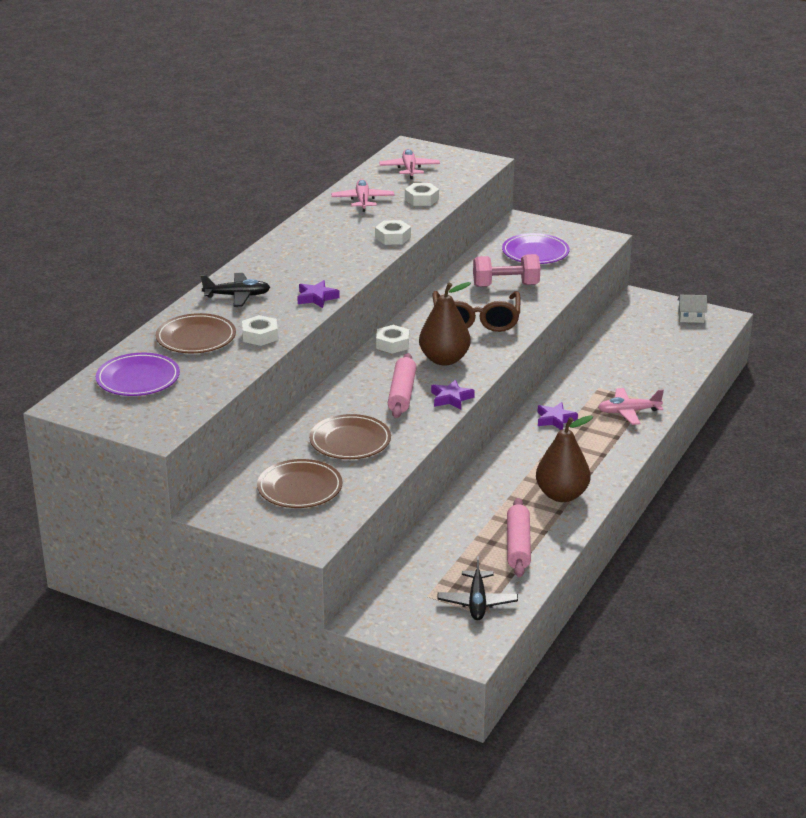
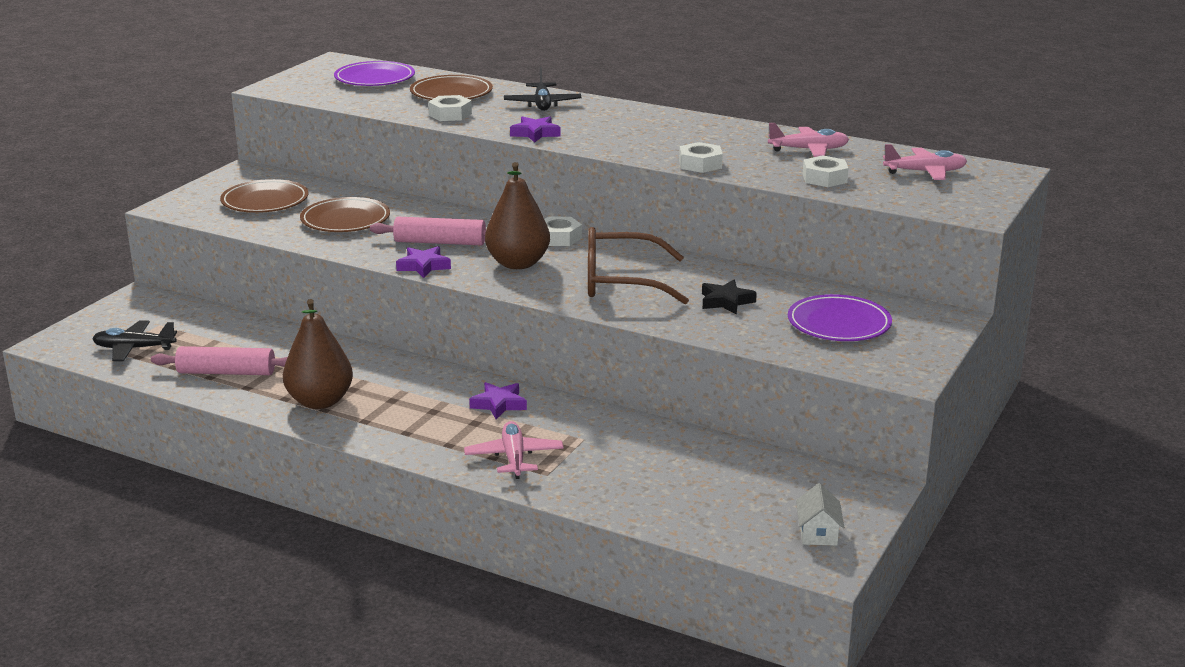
camera: 90 degrees right, 5 degrees down
(505, 285) = (726, 301): pink dumbbell -> black star

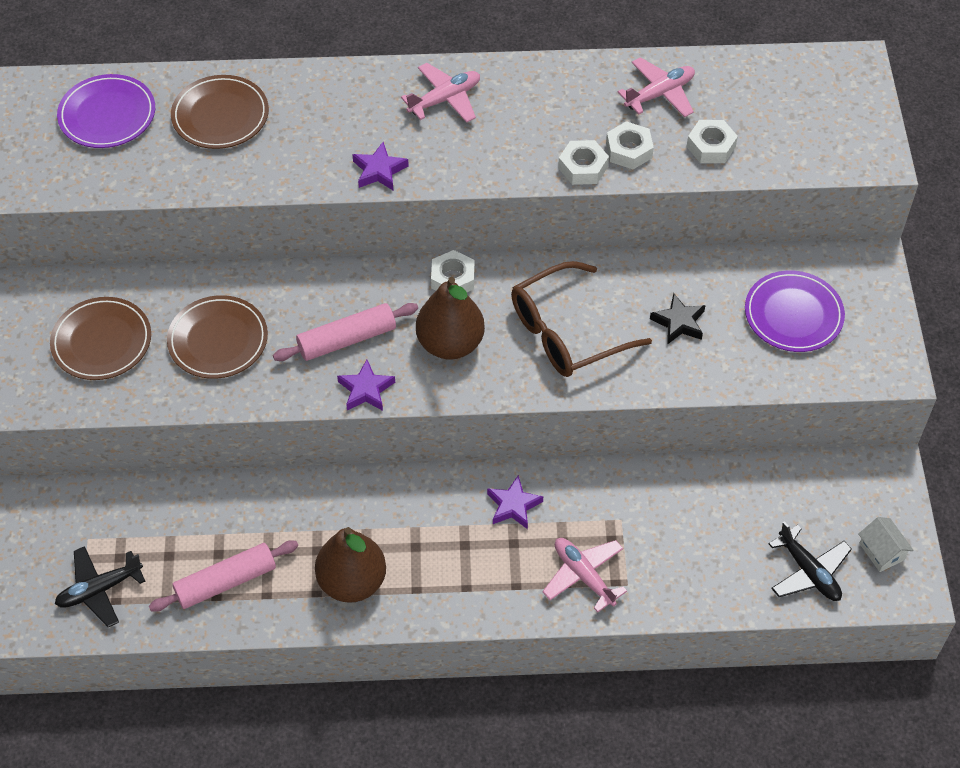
camera: 30 degrees left, 30 degrees up
(450, 114) = (259, 165): white nut -> white nut (629, 150)
(542, 104) = (336, 102): black plane -> black plane (808, 571)
(925, 172) = (788, 95): pink plane -> pink plane (445, 99)

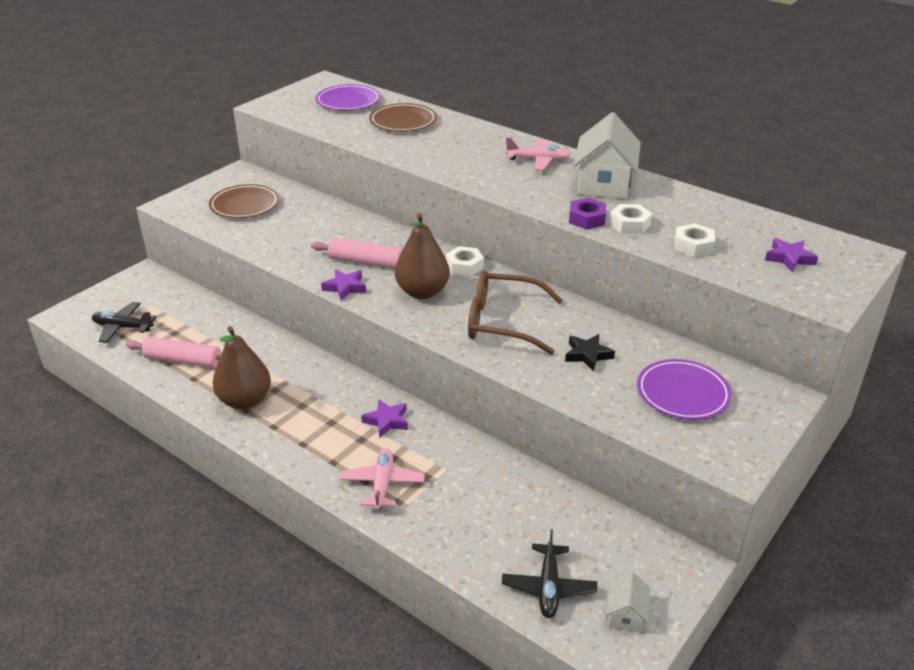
camera: 40 degrees right, 20 degrees down
(218, 340) = (299, 230): brown plate -> none
(379, 171) = (457, 171): purple star -> purple star (789, 258)
(546, 98) = (604, 183): none -> white house
(583, 167) = (587, 219): white nut -> purple nut
(659, 94) = (686, 210): pink plane -> none

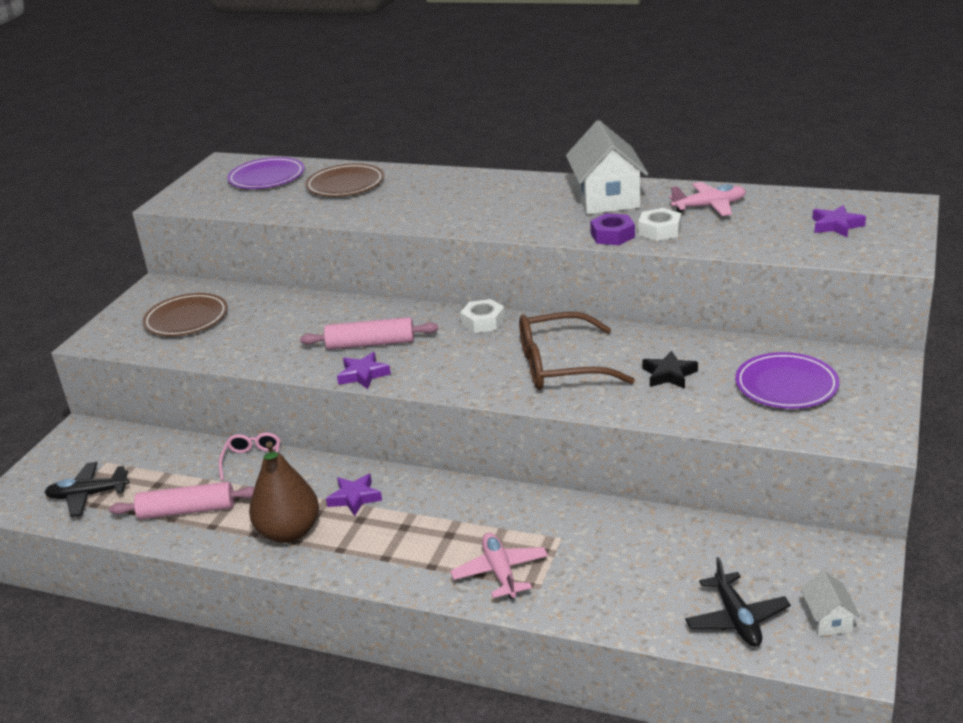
camera: 15 degrees left, 5 degrees down
(252, 333) = (253, 460): none -> pink glasses
(386, 421) = (466, 508): purple star -> purple star (354, 498)
(422, 292) = (454, 358): brown pear -> none
(538, 161) = (522, 192): pink plane -> pink plane (709, 206)
(693, 246) = (737, 235): white nut -> none

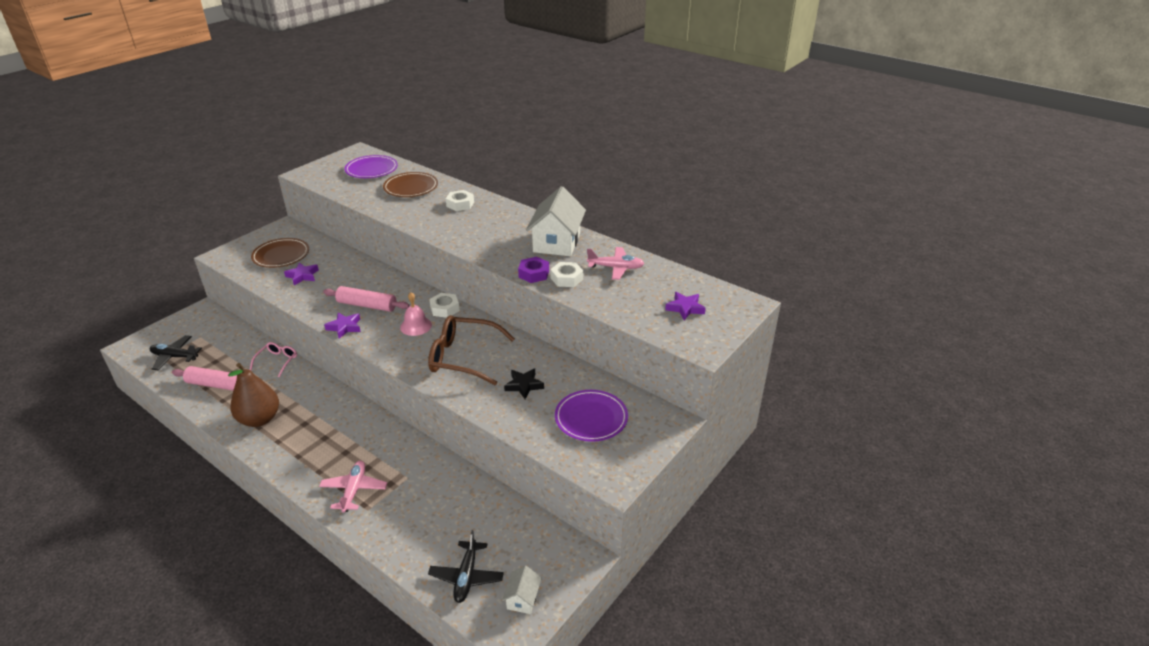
camera: 15 degrees right, 5 degrees up
(354, 498) = (312, 407): purple star -> purple star (302, 276)
(434, 187) = (460, 204): none -> white nut
(462, 349) = (416, 326): none -> pink bell

